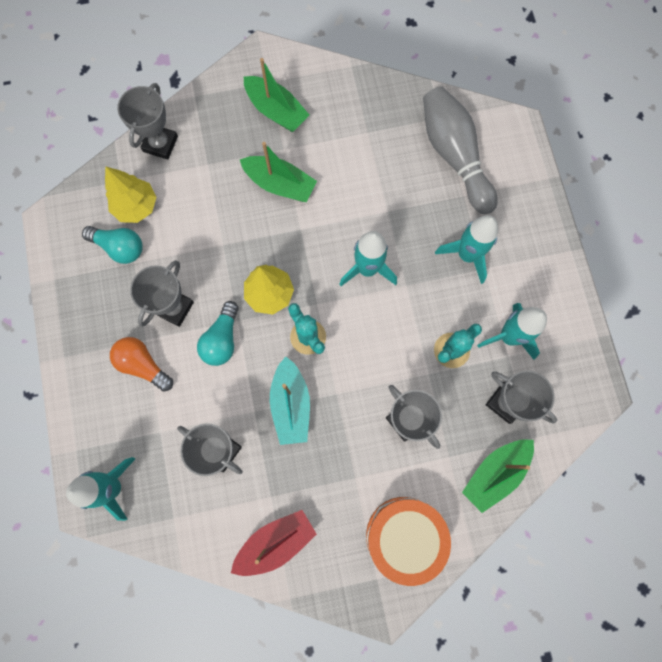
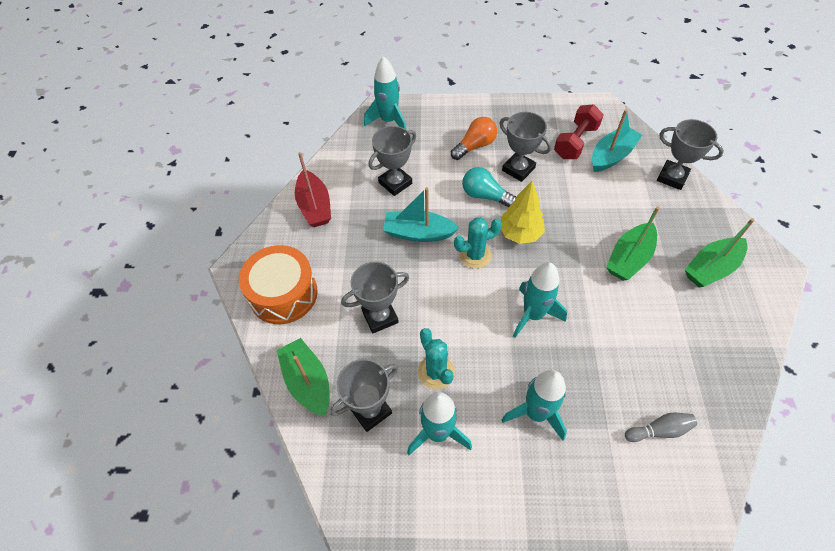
camera: 105 degrees right, 20 degrees down
(120, 247) = (575, 142): turquoise light bulb -> red dumbbell
(136, 206) = (611, 155): yellow tree -> turquoise boat
(454, 156) = (659, 430): grey bowling pin -> grey bowling pin, size x0.46

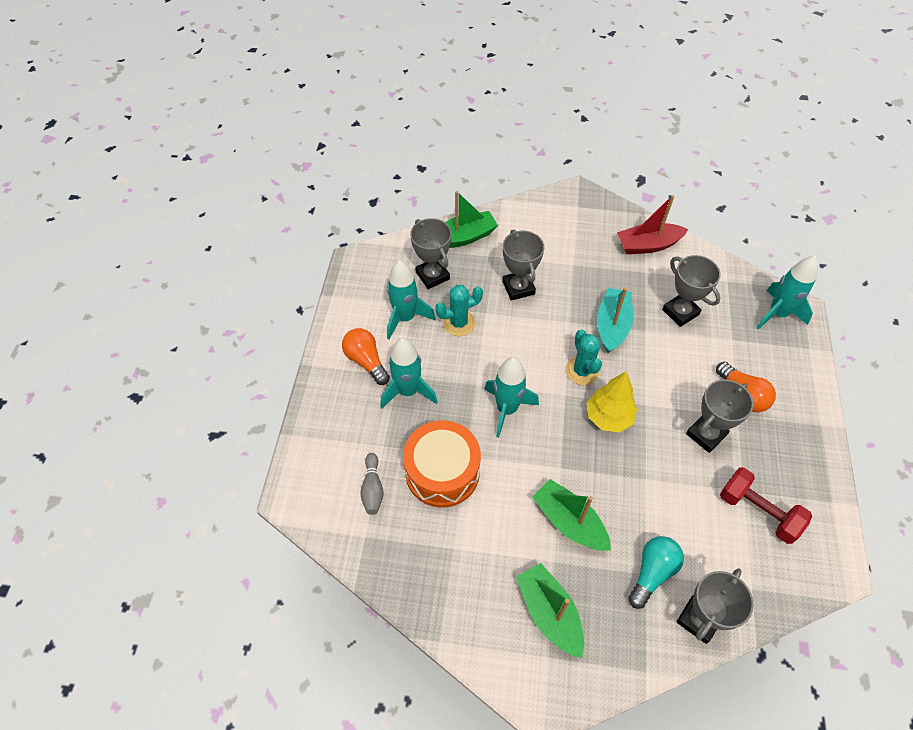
camera: 95 degrees right, 0 degrees up
(283, 294) = (548, 222): orange drum -> orange drum (442, 472)
(485, 196) = (663, 393): turquoise light bulb -> turquoise light bulb (652, 572)
(507, 469) = (366, 361): none -> orange light bulb
(611, 155) = (735, 551): turquoise boat -> none

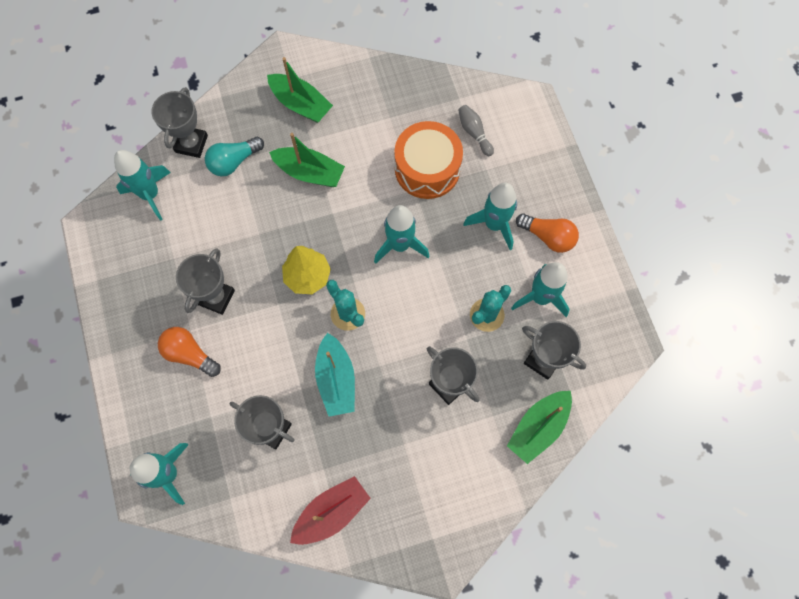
camera: 155 degrees right, 15 degrees up
(652, 572) = (234, 162): turquoise light bulb -> turquoise light bulb turned 45 degrees clockwise
(758, 511) = (159, 244): red dumbbell -> none
(760, 574) = (150, 194): none -> turquoise rocket

